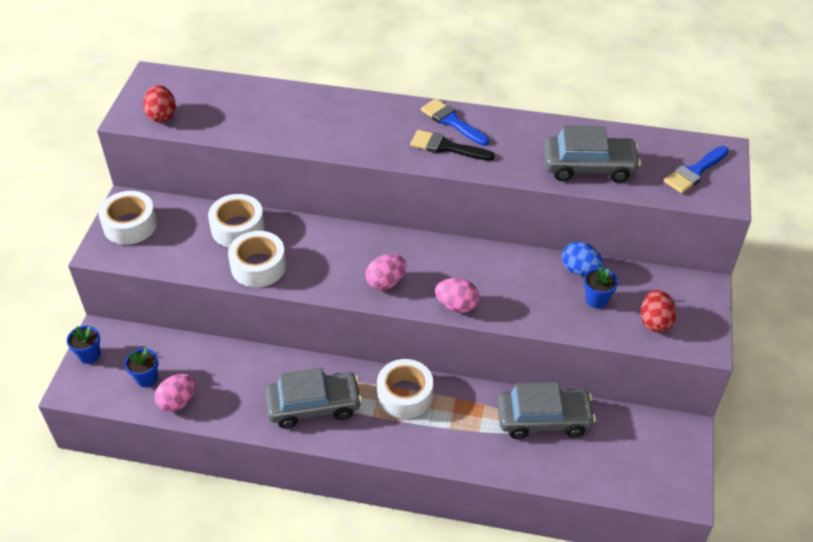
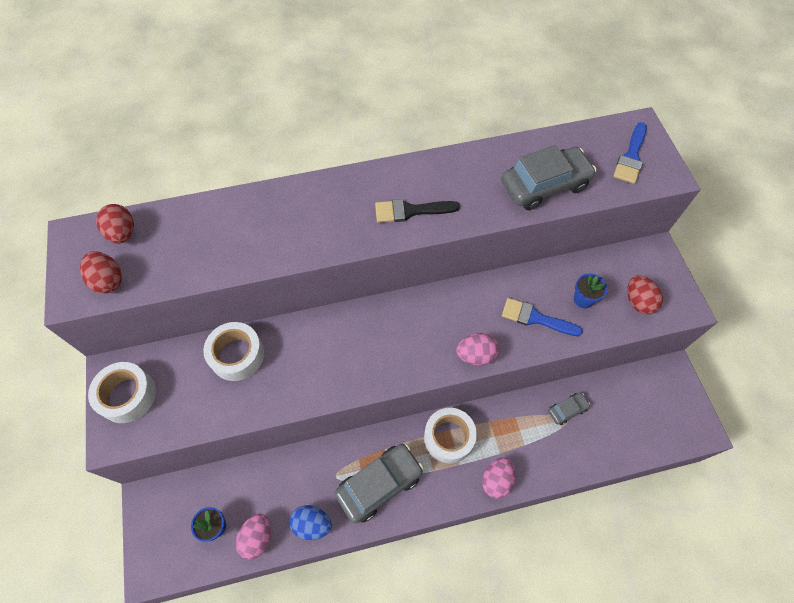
camera: 25 degrees left, 15 degrees up
(89, 355) = (148, 527): blue flower pot -> none
(192, 87) = (123, 233): none -> red egg
(258, 266) = (278, 389): white tape -> none
(386, 282) = (403, 357): pink egg -> pink egg (496, 480)
(452, 121) = (400, 180): blue brush -> blue brush (535, 318)
(543, 419) = (567, 410): grey car -> grey car, size x0.50
(580, 270) = (555, 275): blue egg -> blue egg (312, 524)

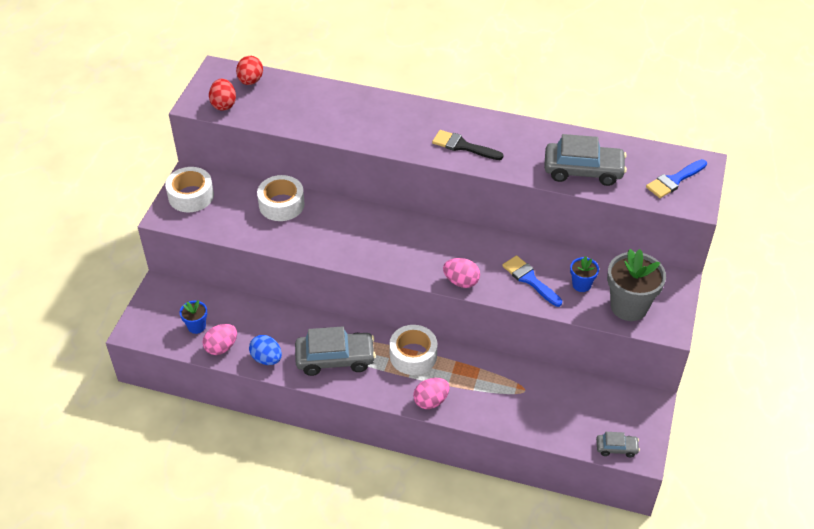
camera: 30 degrees right, 15 degrees down
(567, 410) = (529, 384): grey car -> grey car (616, 448)
(638, 301) = (629, 306): red egg -> grey flower pot

